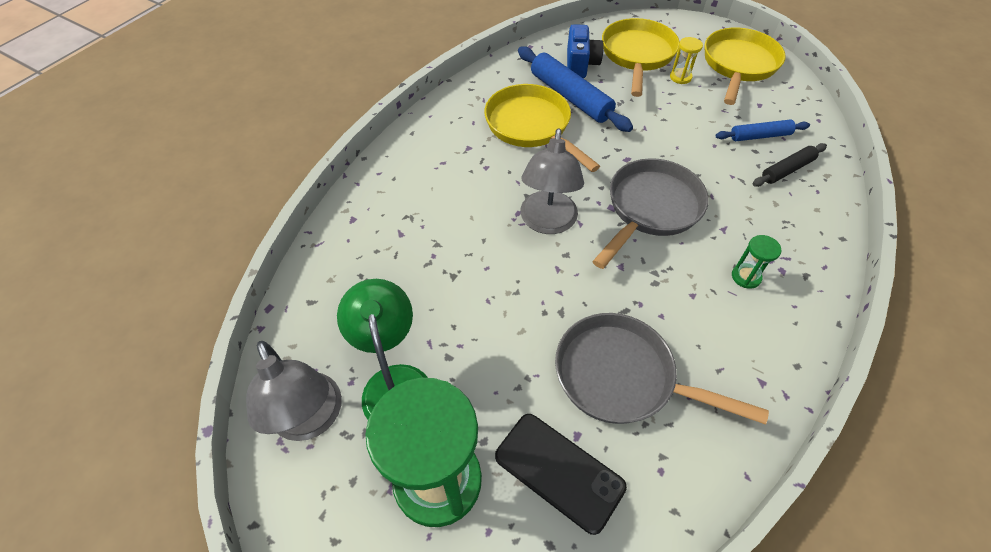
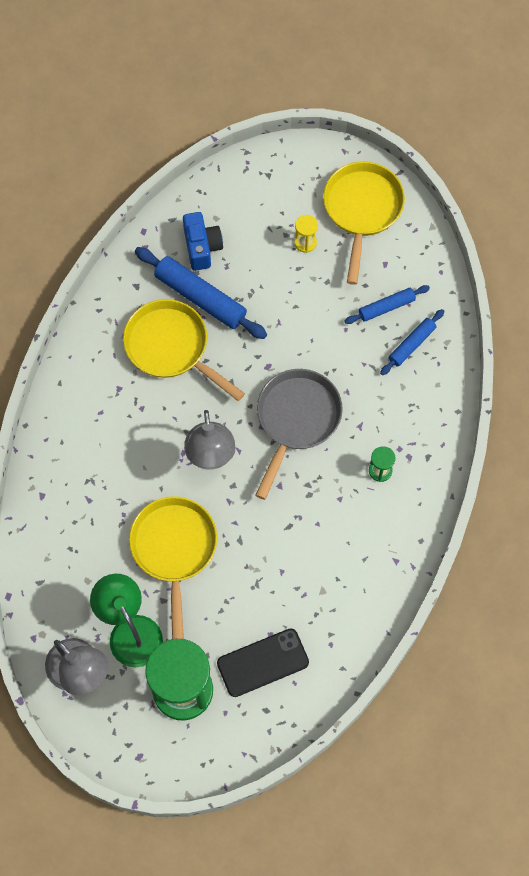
camera: 15 degrees left, 15 degrees up
(559, 471) = (262, 662): black phone -> black phone turned 45 degrees counterclockwise
(622, 377) = (294, 583): grey pan -> none
(637, 55) = (258, 219): yellow pan -> yellow pan (174, 550)
(787, 170) = (412, 344): black rolling pin -> blue rolling pin

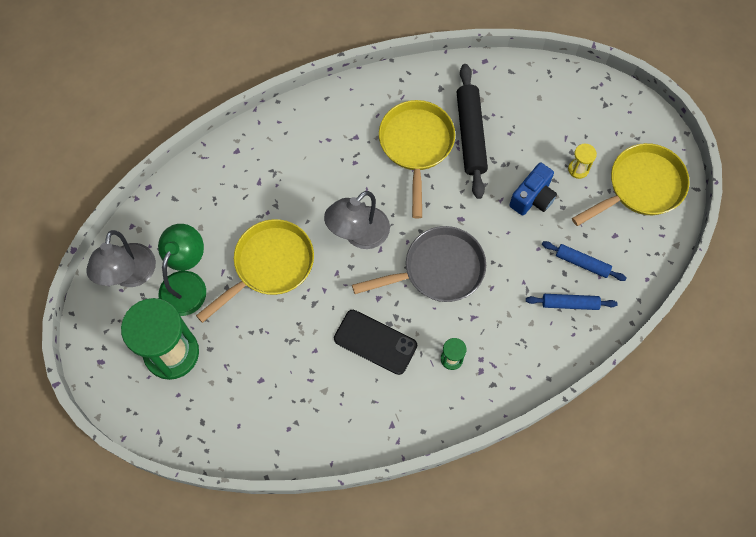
camera: 50 degrees right, 0 degrees up
(200, 298) = (470, 135): blue rolling pin -> black rolling pin
(202, 247) = (508, 106): blue camera -> blue camera (533, 198)
(262, 662) = (236, 391): black phone -> black phone (375, 342)

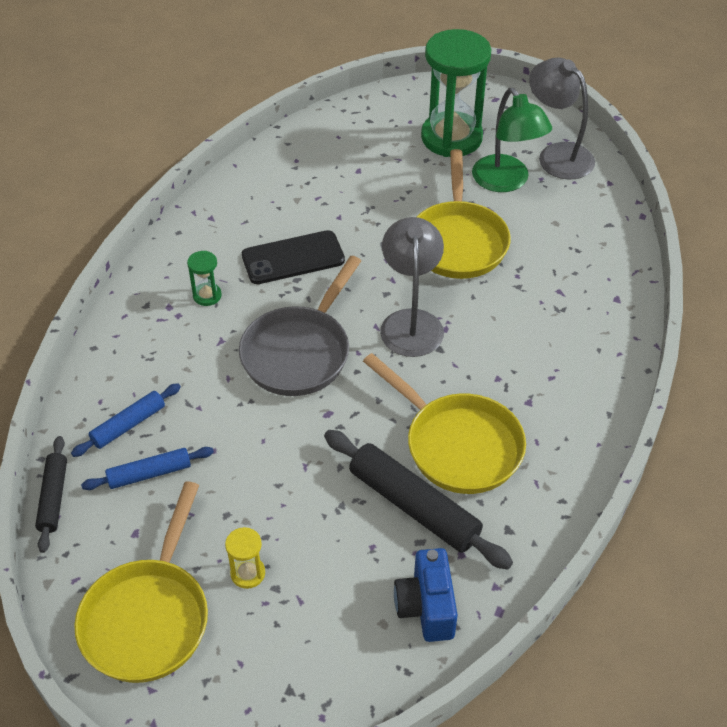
camera: 135 degrees right, 20 degrees down
(533, 198) = (271, 496): blue camera -> blue camera (426, 607)
(641, 291) = (53, 497): none -> black rolling pin

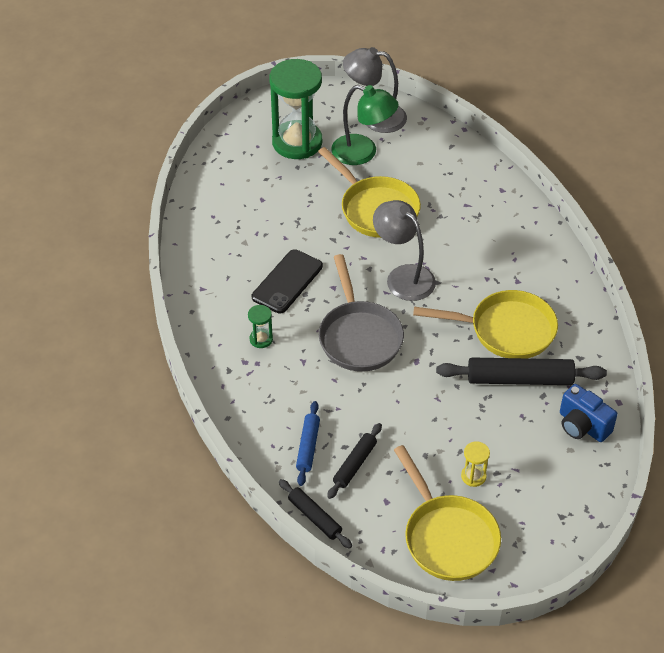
camera: 40 degrees left, 0 degrees up
(149, 473) = (354, 464): blue rolling pin -> black rolling pin

